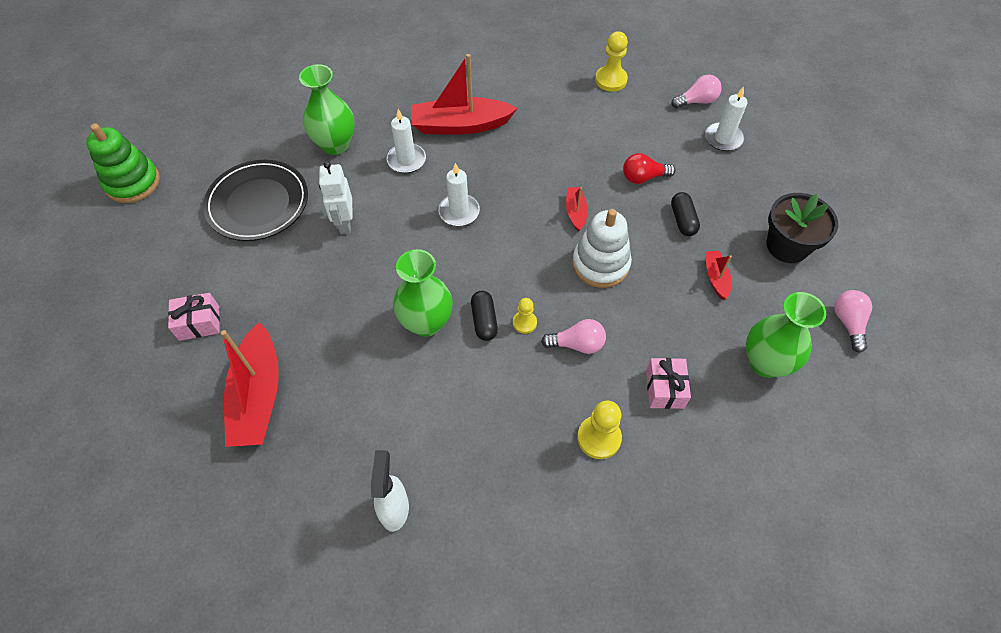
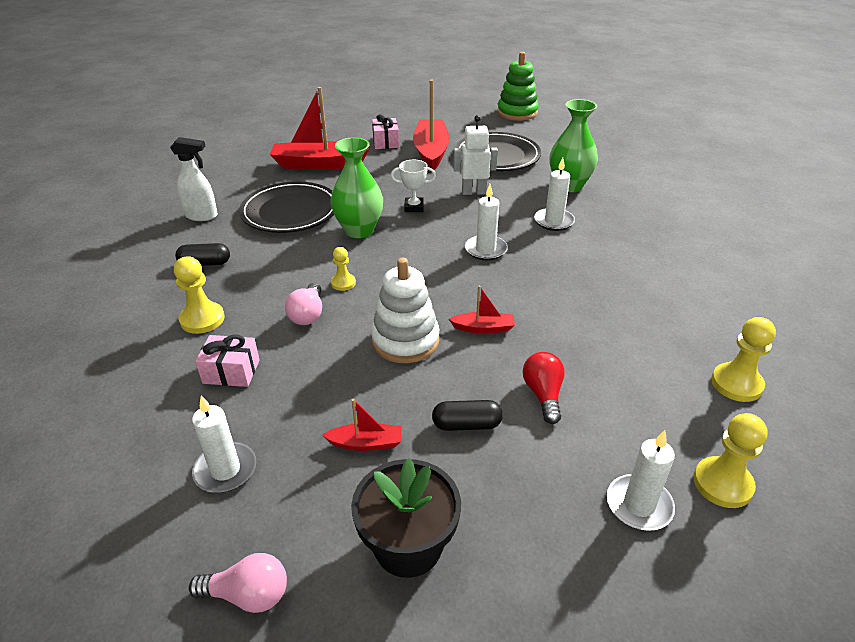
camera: 95 degrees right, 20 degrees down
(377, 276) = (414, 207): none -> white trophy
(384, 403) = (290, 211): none -> black plate
(460, 125) = (611, 253): red boat -> red boat (431, 152)
(484, 321) = (352, 260): black capsule -> black capsule (205, 263)
(696, 101) = (722, 484): pink light bulb -> yellow pawn
(765, 363) = (225, 470): green vase -> white candle

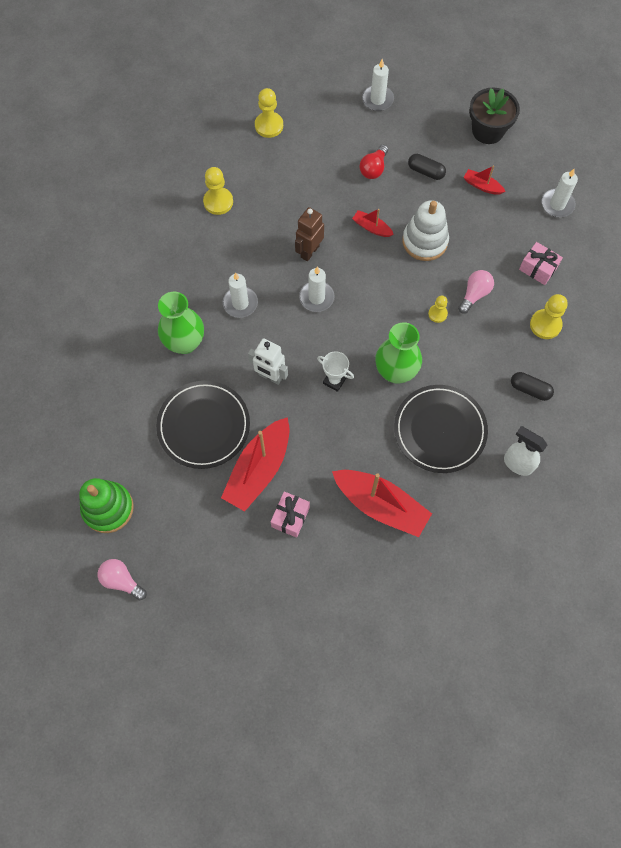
camera: 150 degrees left, 30 degrees up
(248, 595) = (562, 143): pink light bulb -> pink light bulb (122, 580)
(532, 280) = (309, 251): none -> brown robot
(722, 484) = (332, 90): yellow pawn -> yellow pawn (218, 202)

